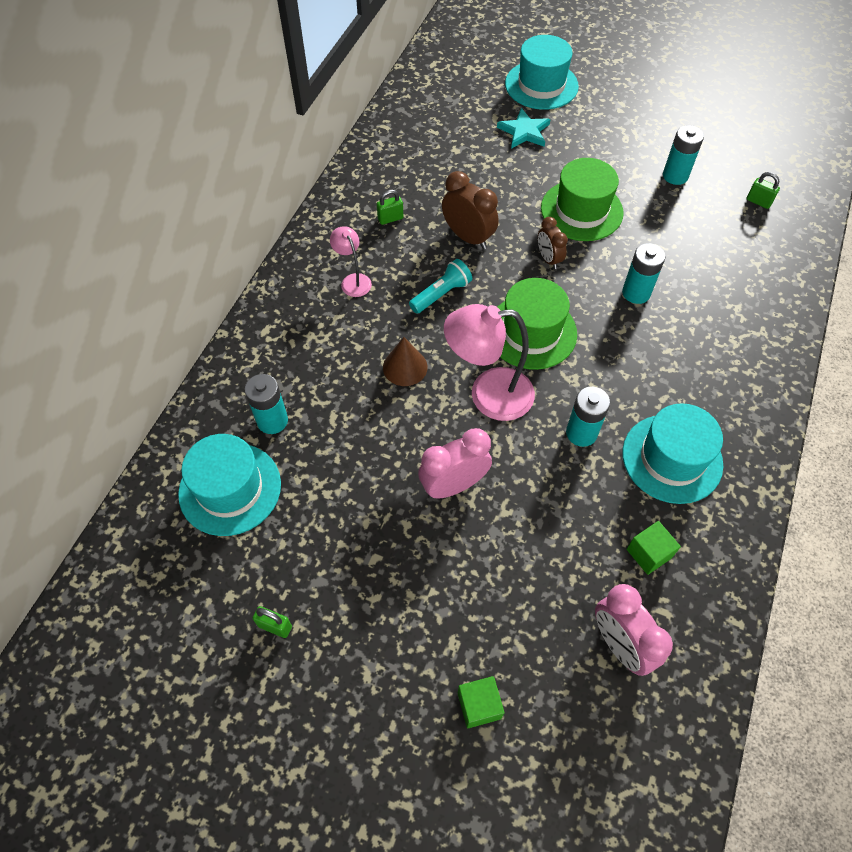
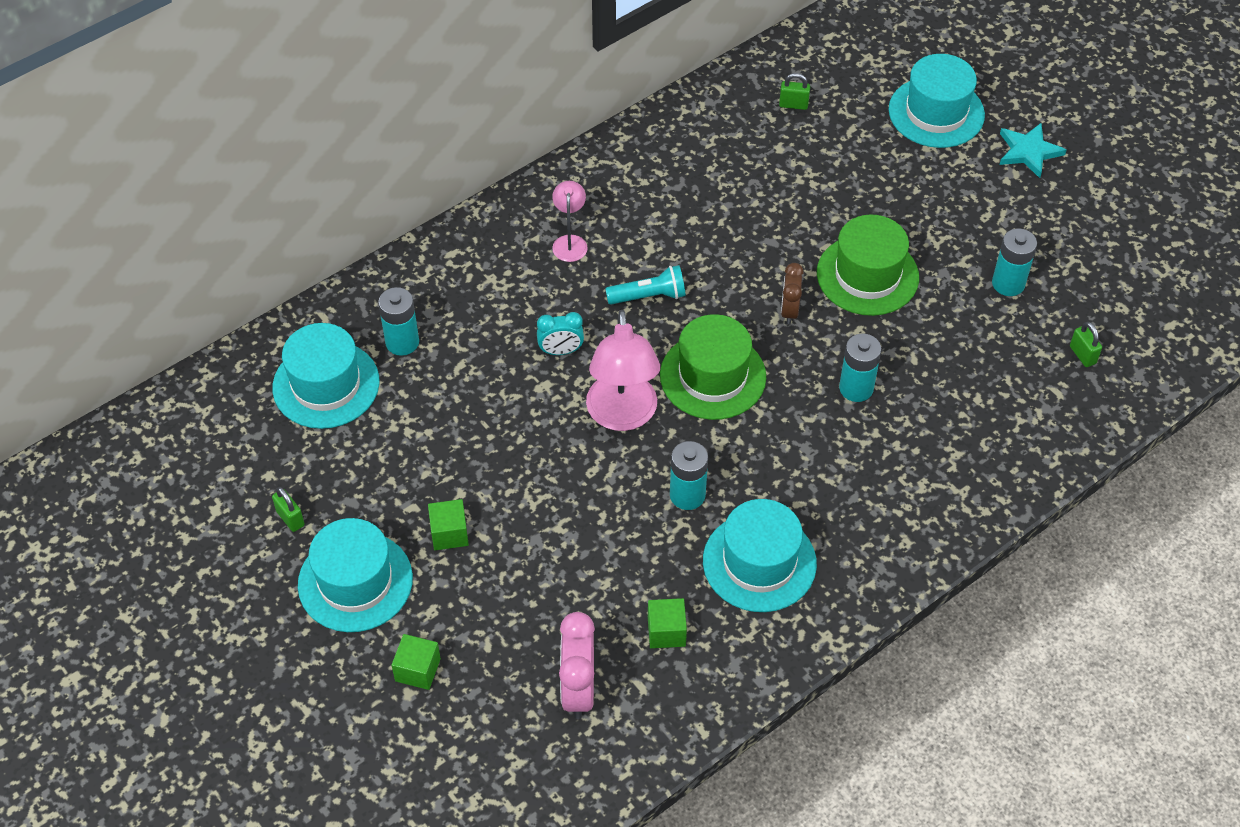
camera: 30 degrees right, 5 degrees down
(370, 653) = (355, 581): none -> turquoise hat
(390, 219) = (653, 194): green padlock -> green padlock (793, 105)
(405, 367) = (561, 351): brown cone -> turquoise clock
(421, 564) = (449, 533): none -> green cube
(453, 485) = (528, 481): pink clock -> none
(468, 237) = (721, 250): brown clock -> none
(488, 395) = (622, 416): pink lamp -> pink lamp turned 120 degrees counterclockwise
(524, 131) = (872, 159): turquoise star -> turquoise star (1028, 152)

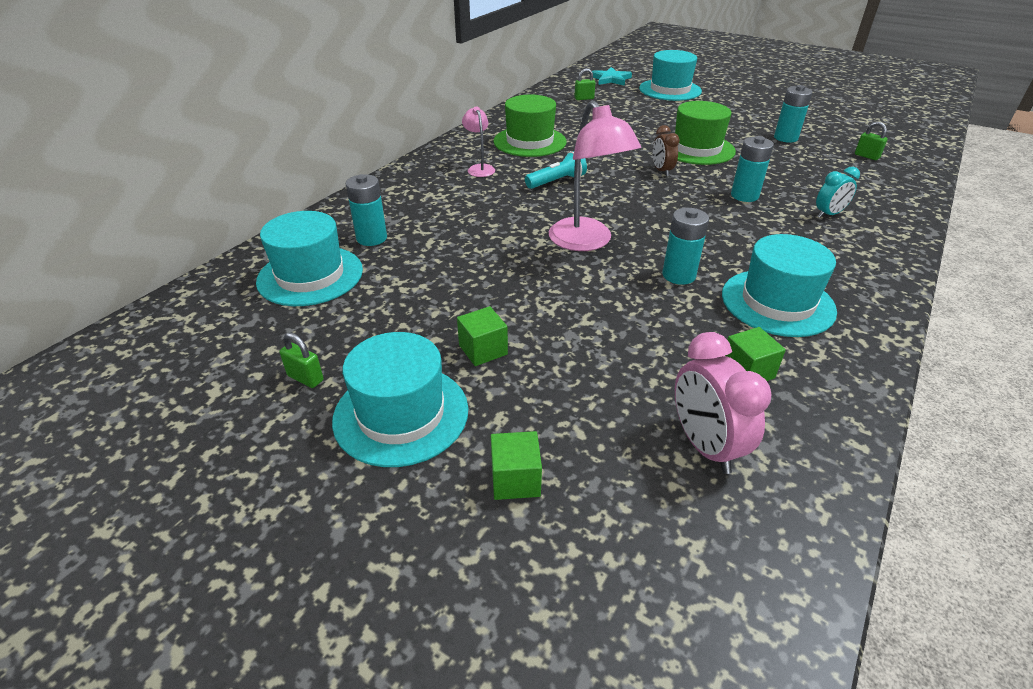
camera: 20 degrees left, 15 degrees down
(561, 351) = (510, 218): turquoise clock -> turquoise clock (828, 214)
(713, 376) = (637, 209): green hat -> green hat (530, 141)
(1028, 152) = (736, 94): turquoise star -> turquoise star (610, 79)

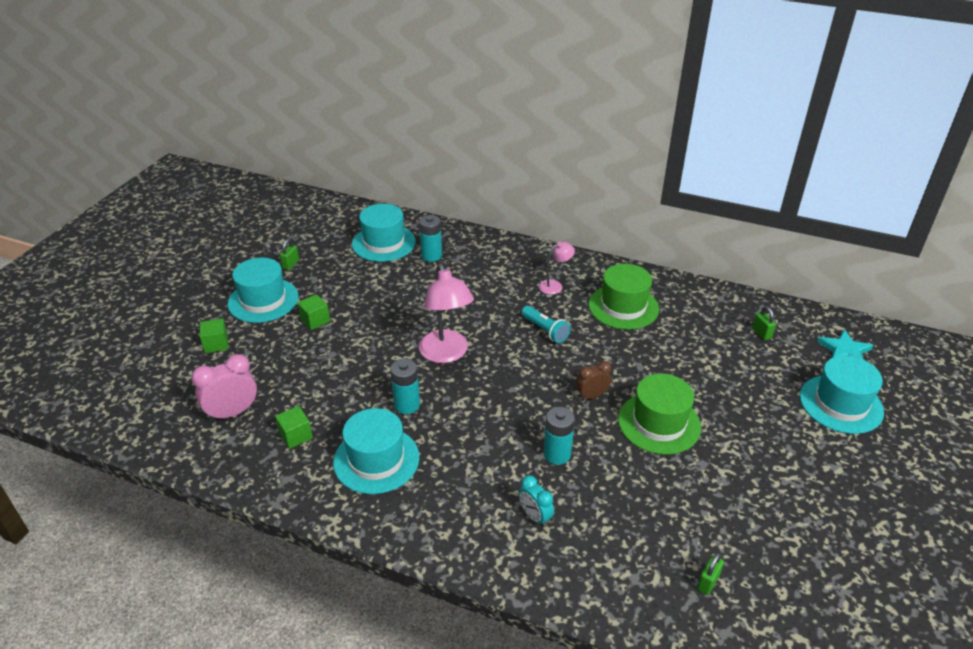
camera: 80 degrees right, 0 degrees up
(586, 242) = (446, 354): pink lamp -> pink lamp turned 75 degrees counterclockwise
(785, 138) = (730, 506): turquoise battery -> none

